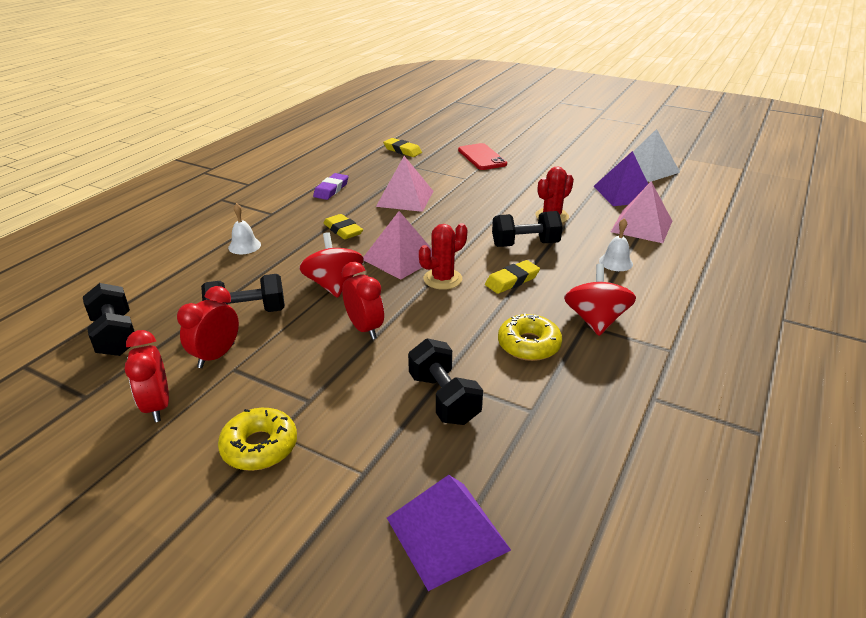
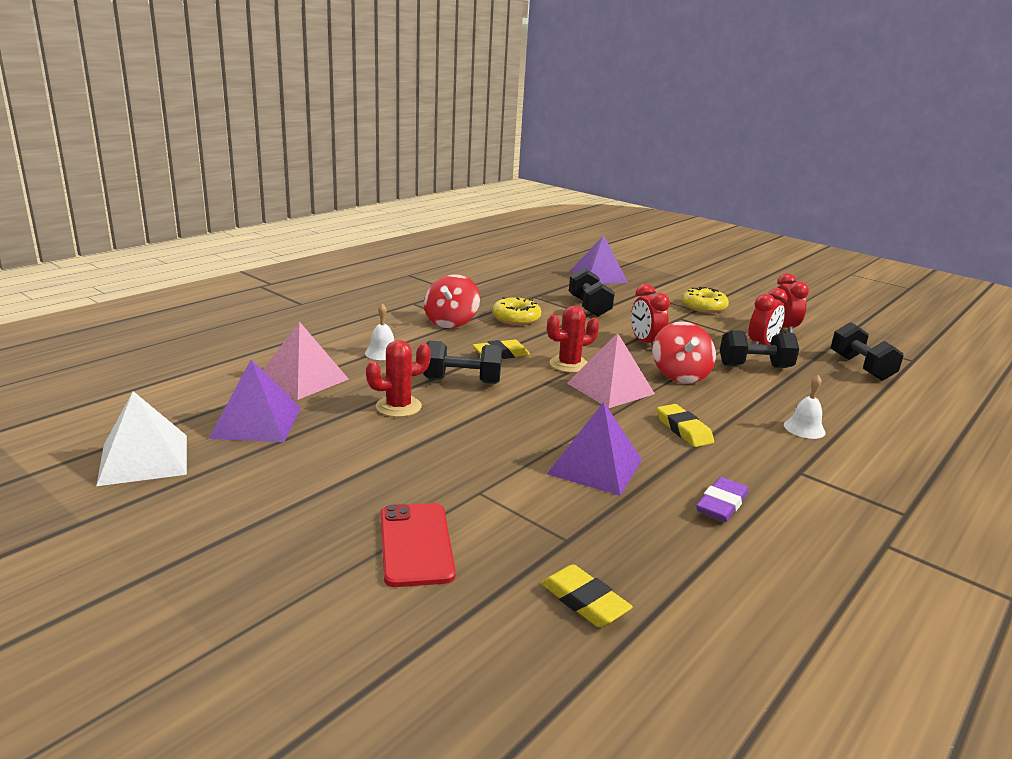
camera: 170 degrees left, 10 degrees down
(405, 198) = (595, 466): pink pyramid -> purple pyramid

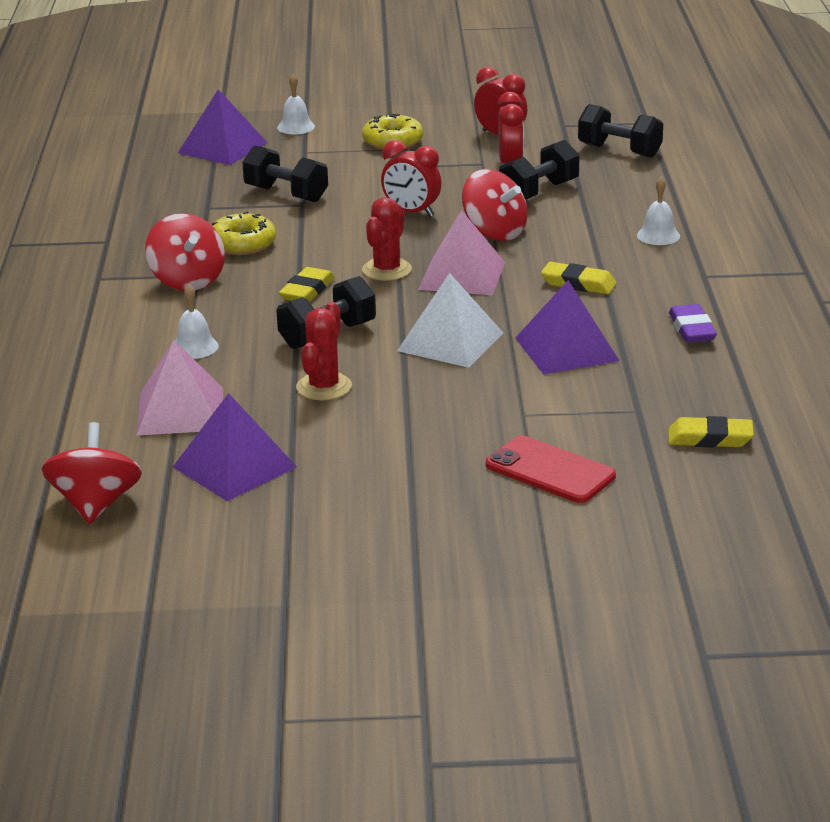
camera: 40 degrees left, 5 degrees up
(144, 459) = (215, 544): white pyramid -> white pyramid (450, 341)
(155, 401) = (96, 504): none -> red spinning top
(658, 281) = (296, 127): none -> white bell

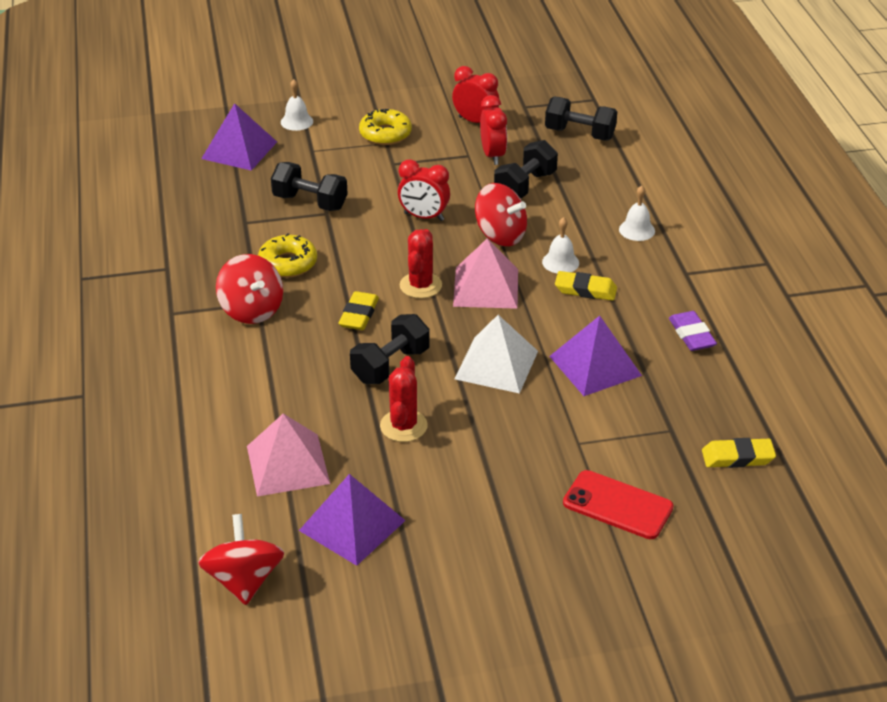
camera: 10 degrees left, 10 degrees up
(194, 347) = (279, 388): white bell -> white bell (560, 262)

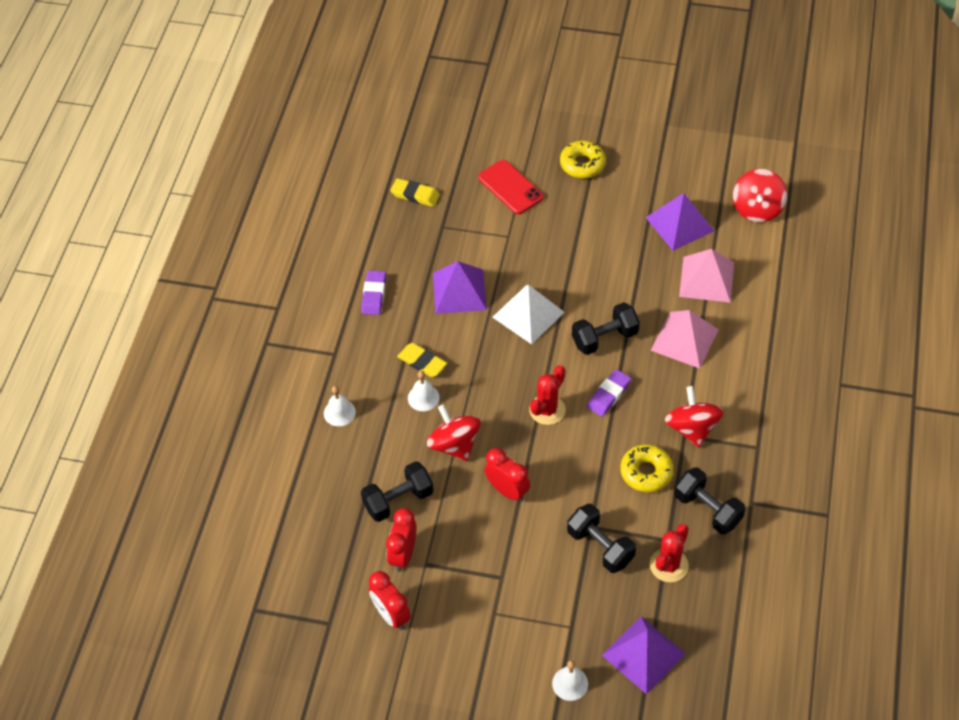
camera: 155 degrees left, 15 degrees up
(359, 315) = (608, 395): yellow eraser -> purple eraser
(385, 134) = (489, 627): yellow donut -> yellow donut (582, 164)
(403, 426) = (617, 284): red cactus -> red cactus (669, 565)
(485, 287) = (497, 391): pink pyramid -> pink pyramid (684, 340)
(579, 134) = (304, 557): black dumbbell -> black dumbbell (707, 509)

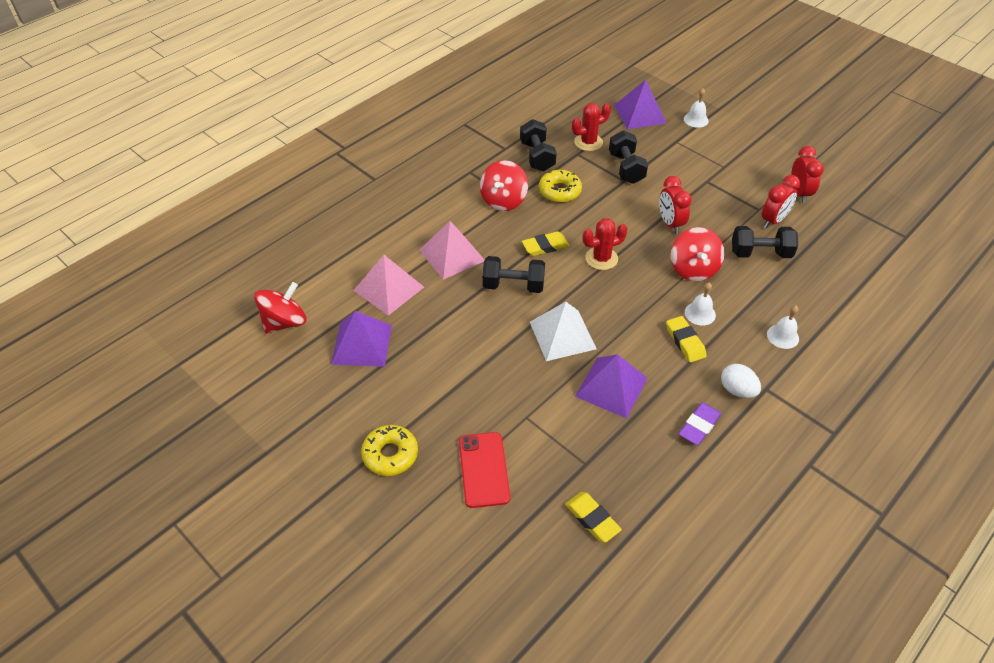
camera: 150 degrees left, 5 degrees down
(357, 340) = (737, 390): none -> white egg
(608, 395) = (545, 246): purple eraser -> yellow eraser

